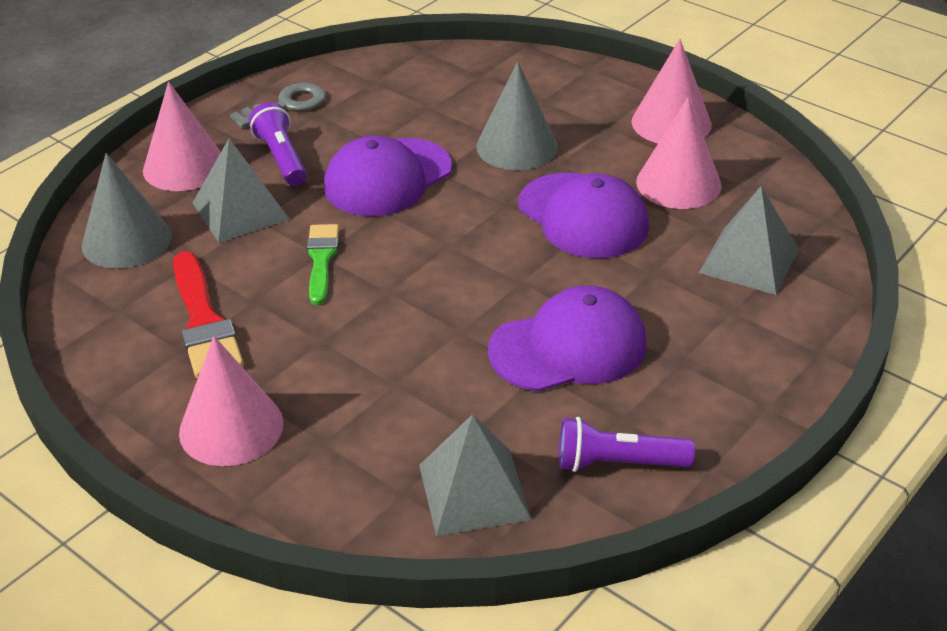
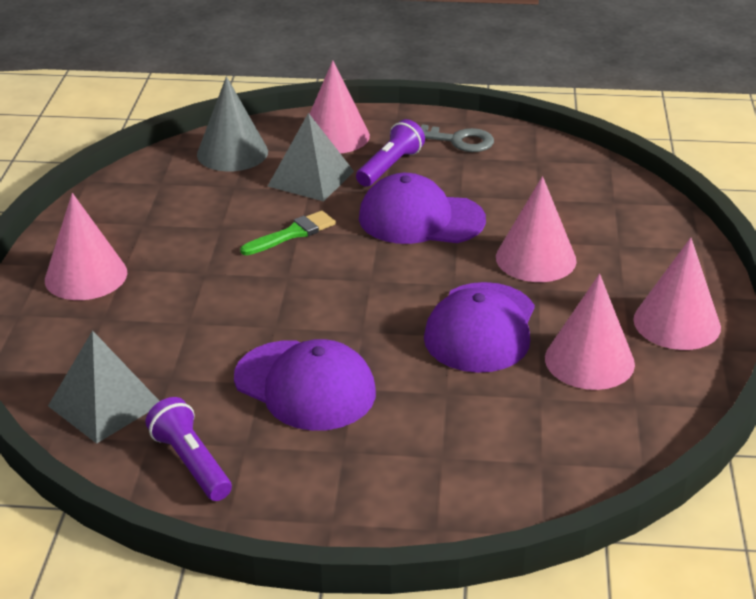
camera: 55 degrees right, 5 degrees down
(204, 322) = (179, 219): red brush -> none
(517, 146) = (536, 258): grey cone -> pink cone
(749, 260) = (523, 441): grey pyramid -> none

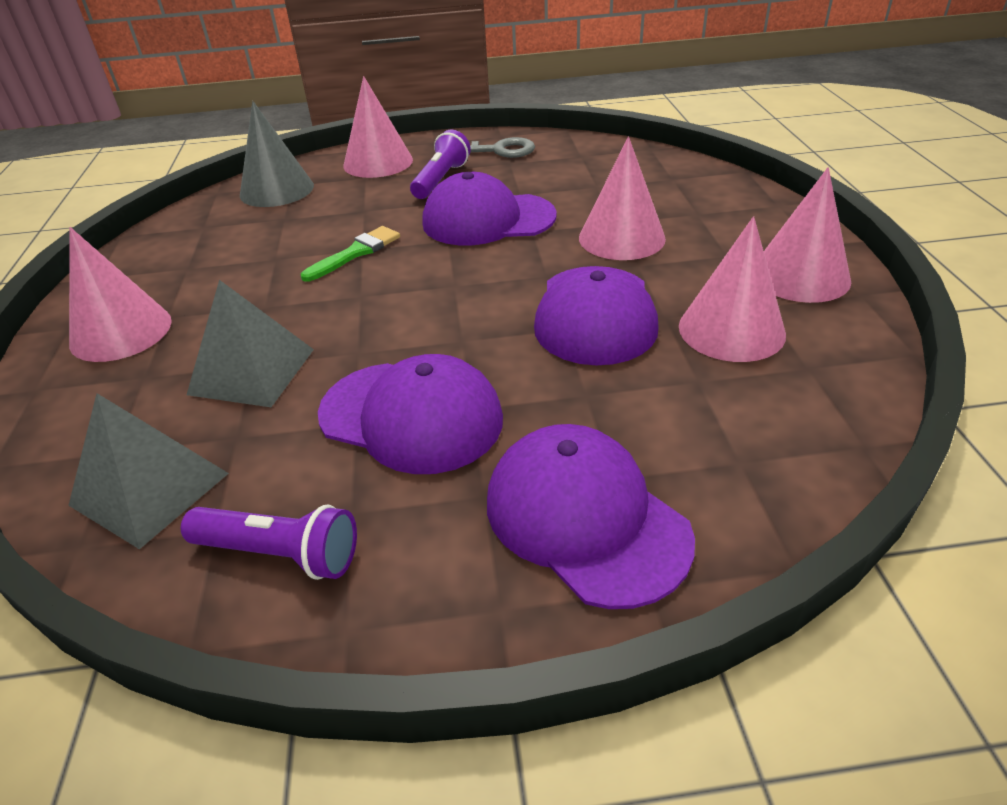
camera: 10 degrees left, 5 degrees up
(191, 463) = (279, 553): purple flashlight -> purple flashlight turned 150 degrees clockwise
(311, 178) = (363, 200): grey pyramid -> grey pyramid (252, 371)
(410, 479) = (585, 518): none -> purple cap

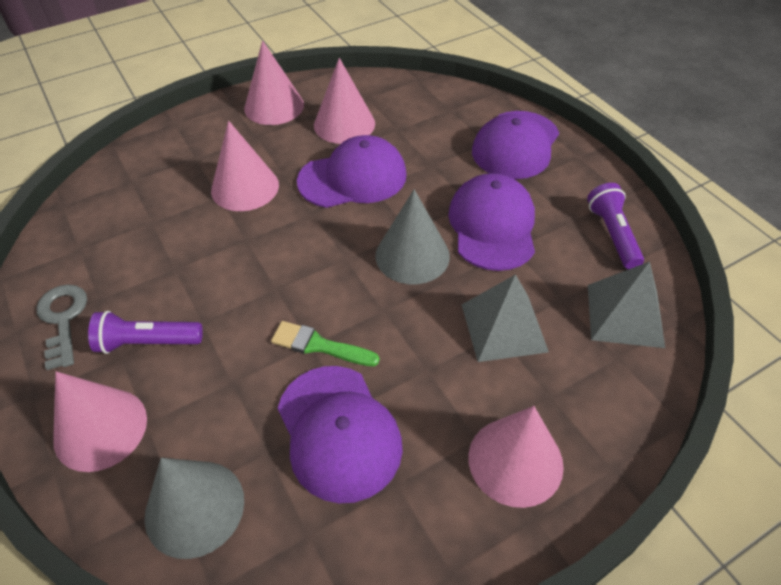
camera: 115 degrees left, 10 degrees up
(417, 332) = (412, 255): none -> grey cone
(488, 219) = (232, 274): purple cap -> purple cap (338, 432)

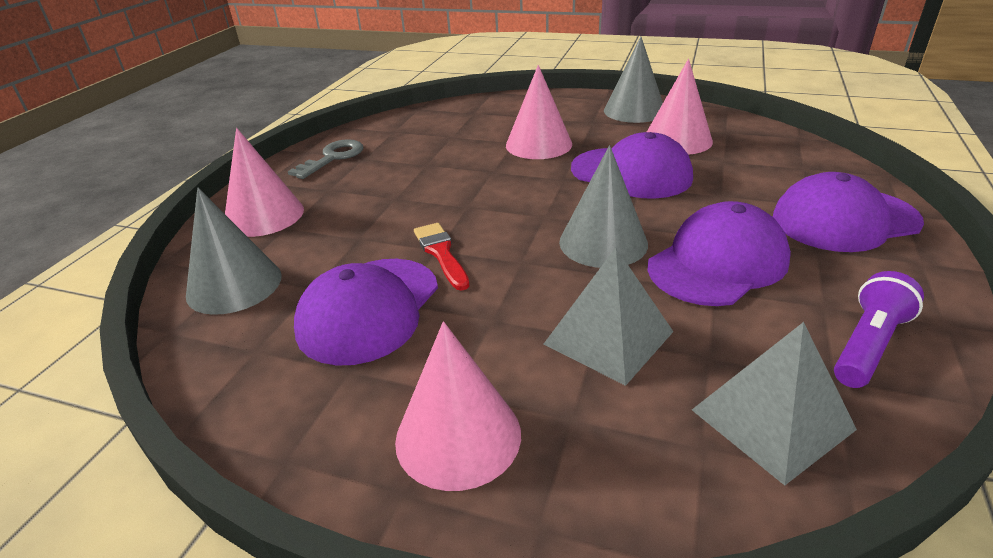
camera: 50 degrees right, 15 degrees down
(148, 342) = (351, 191): purple flashlight -> none
(274, 106) = (634, 110): pink cone -> grey cone
(319, 345) = (441, 253): green brush -> red brush

